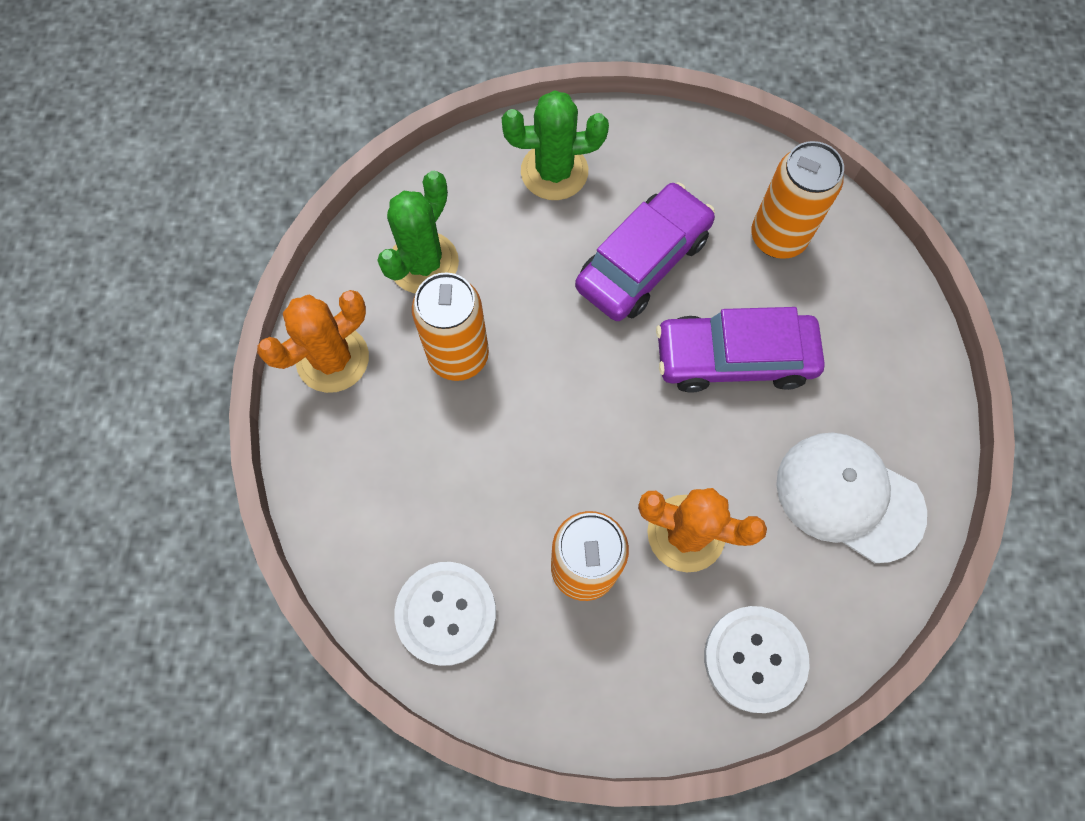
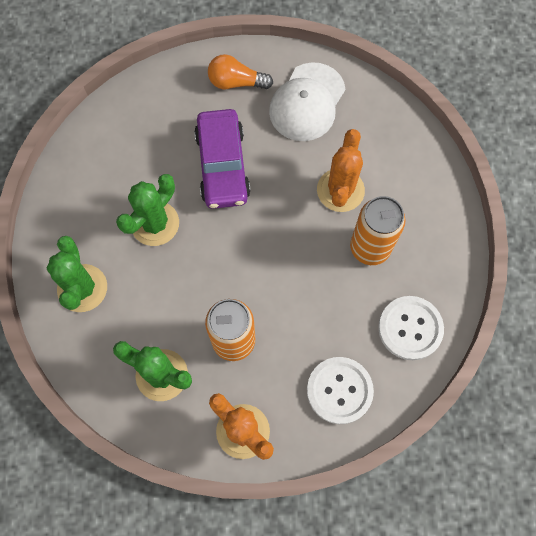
camera: 95 degrees left, 0 degrees up
(643, 262) = (155, 223): purple car -> green cactus
(755, 659) = (408, 152): white button -> white button (339, 390)
(778, 237) = (133, 140): orange can -> none
(883, 388) = (236, 82): none -> orange light bulb

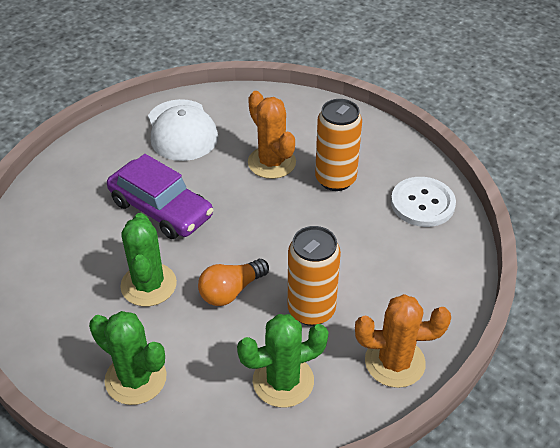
camera: 45 degrees left, 25 degrees down
(236, 82) = (109, 154): orange light bulb -> orange light bulb (231, 291)
(339, 390) = (427, 276): white button -> none

